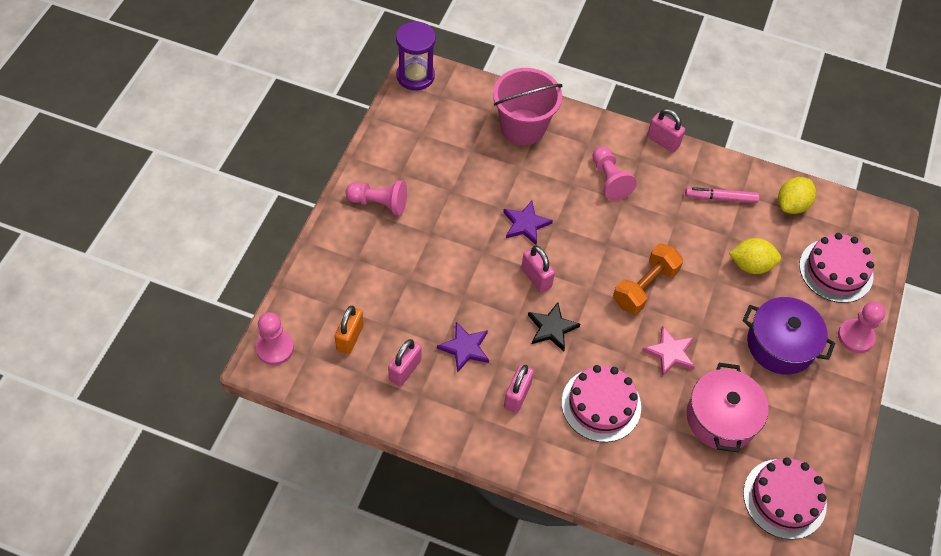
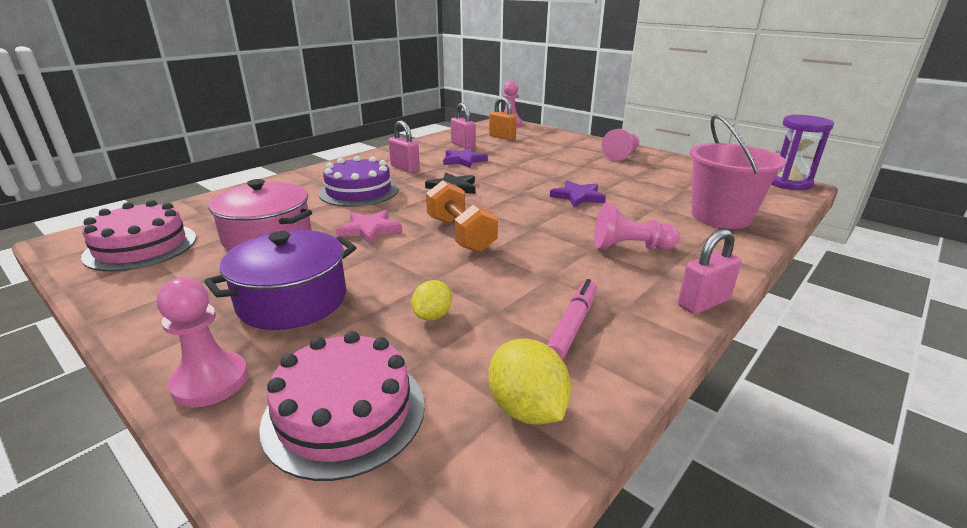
camera: 115 degrees right, 30 degrees down
(536, 278) = (511, 191): pink padlock -> none
(601, 404) = (359, 191): pink cake -> purple cake
(750, 265) = (432, 316): yellow lemon -> yellow lemon, size x0.64

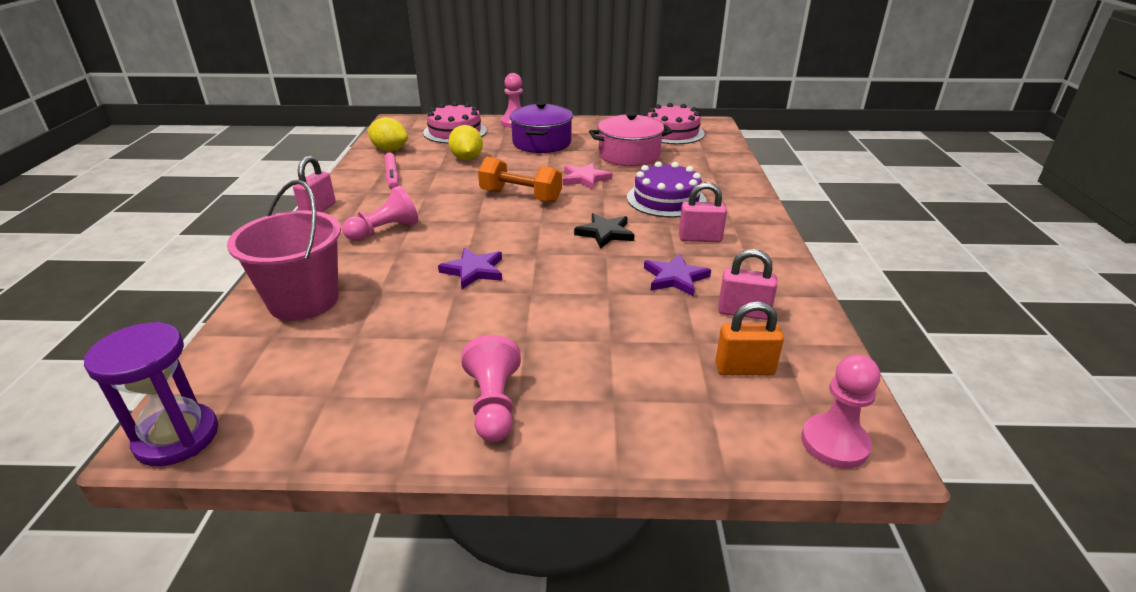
camera: 140 degrees right, 5 degrees up
(432, 316) = (467, 158): yellow lemon -> yellow lemon, size x1.56

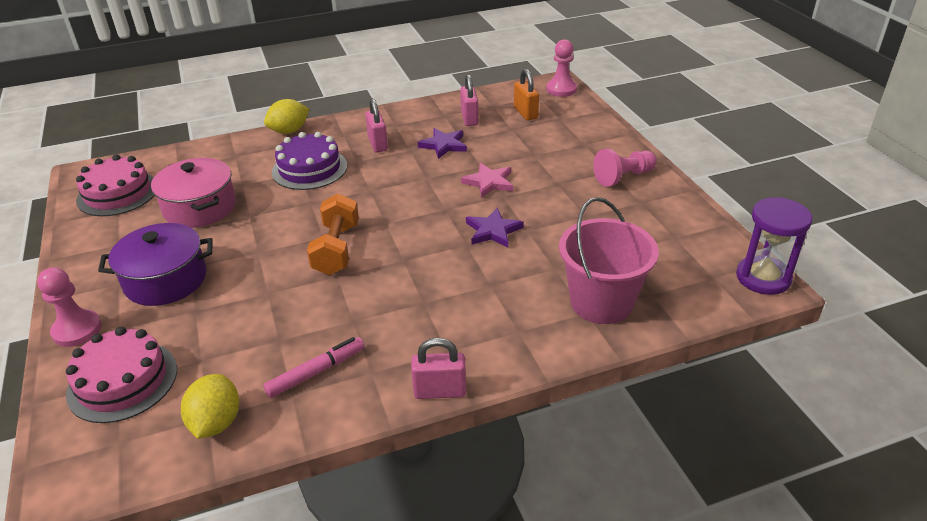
camera: 110 degrees left, 5 degrees up
(385, 231) = (458, 311): pink pawn -> none
(467, 158) = (236, 327): yellow lemon -> yellow lemon (289, 131)
(585, 178) = (275, 221): pink star -> pink star (489, 182)
(605, 233) = (392, 185): black star -> none

